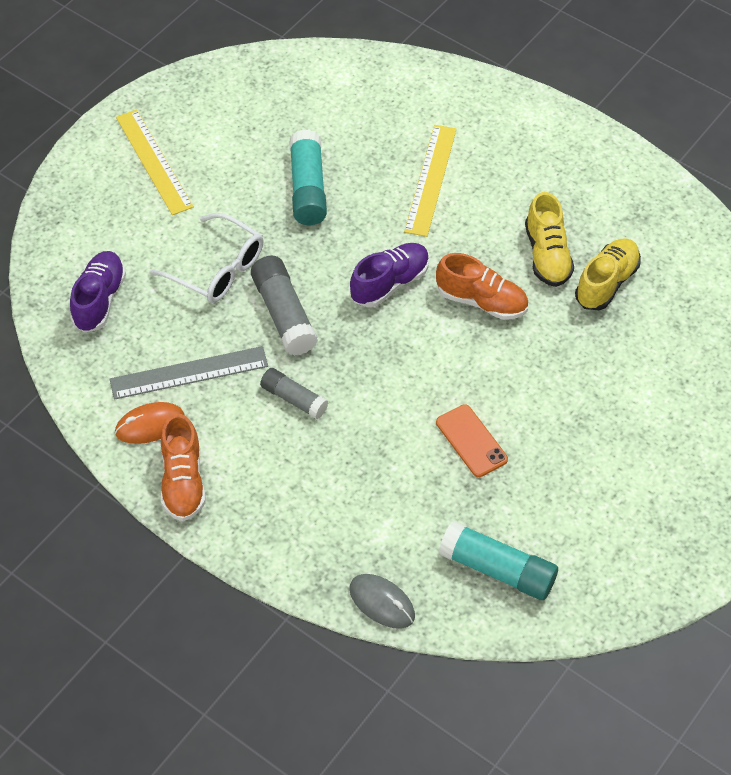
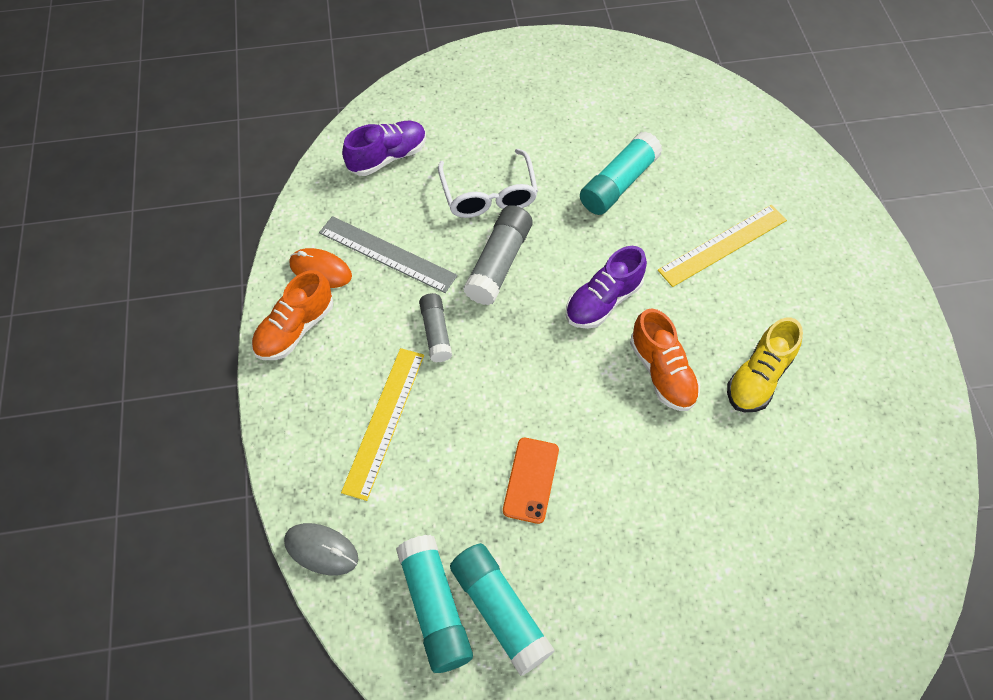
camera: 45 degrees right, 5 degrees up
(153, 161) = (529, 89): yellow ruler -> yellow ruler (384, 421)
(382, 602) = (321, 550): grey mouse -> grey mouse turned 60 degrees counterclockwise
(389, 283) = (603, 301): purple shoe -> purple shoe turned 135 degrees clockwise
(539, 535) = (500, 611): none -> turquoise glue stick
(606, 283) = (788, 442): yellow shoe -> none

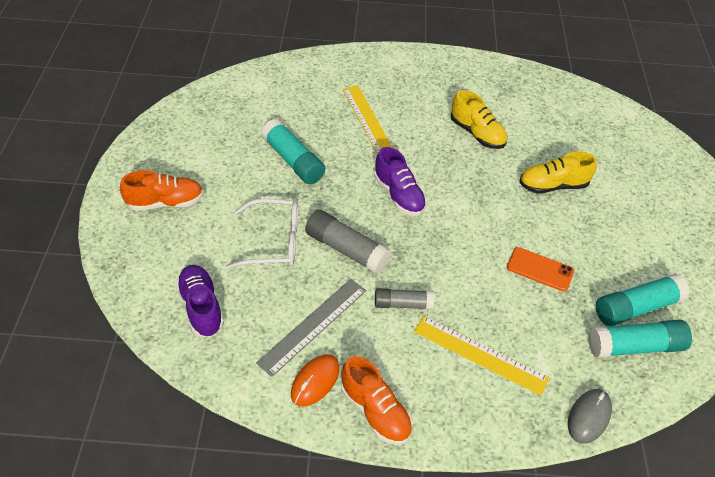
camera: 80 degrees left, 10 degrees down
(662, 372) = (464, 178): orange shoe -> orange shoe (165, 202)
(693, 488) = (553, 185): none -> yellow shoe

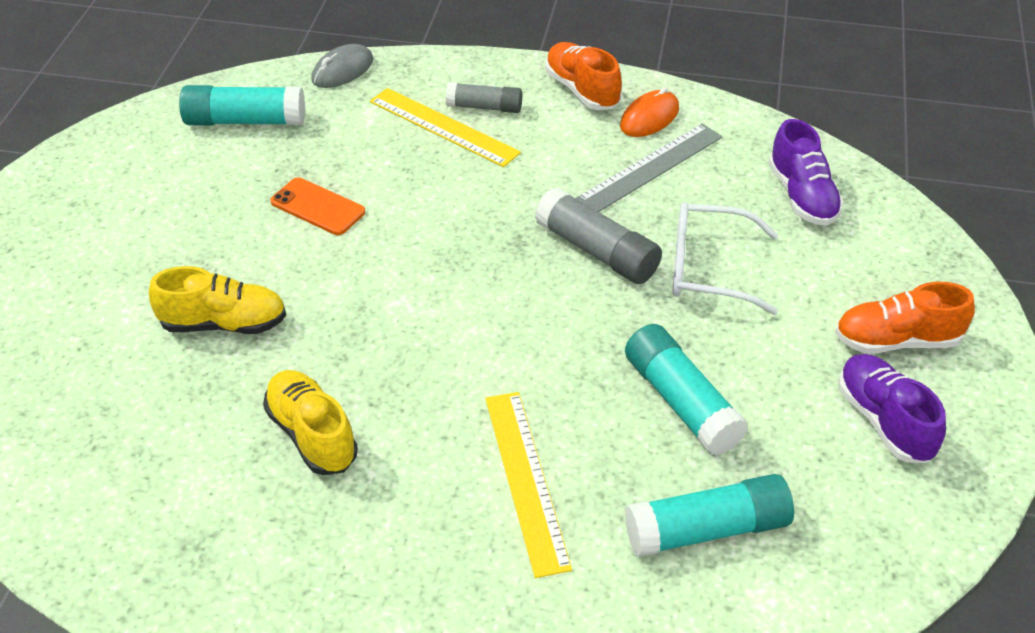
camera: 170 degrees left, 5 degrees down
(399, 195) = (498, 326): purple shoe -> purple shoe (884, 421)
(402, 304) = (527, 181): grey glue stick -> grey glue stick (485, 107)
(636, 307) = (212, 157): turquoise glue stick -> turquoise glue stick (707, 530)

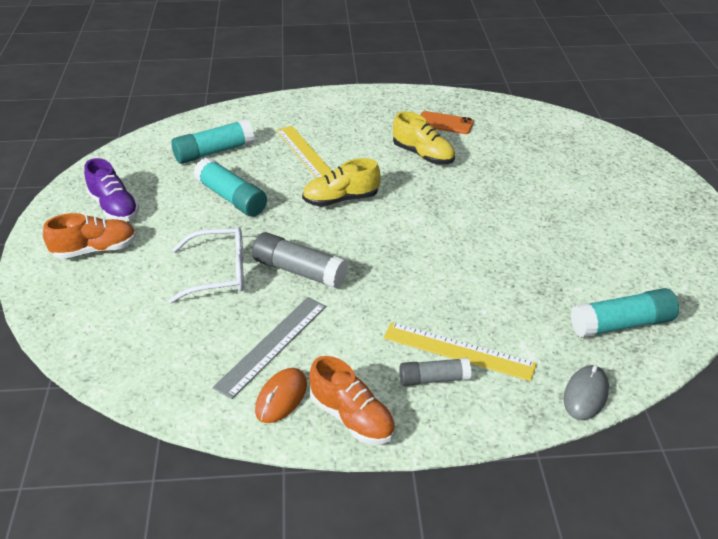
camera: 165 degrees right, 5 degrees down
(224, 324) = (509, 191): yellow shoe -> yellow shoe (341, 199)
(317, 207) = (509, 266): orange phone -> orange phone (445, 123)
(802, 196) = (145, 342): purple shoe -> none

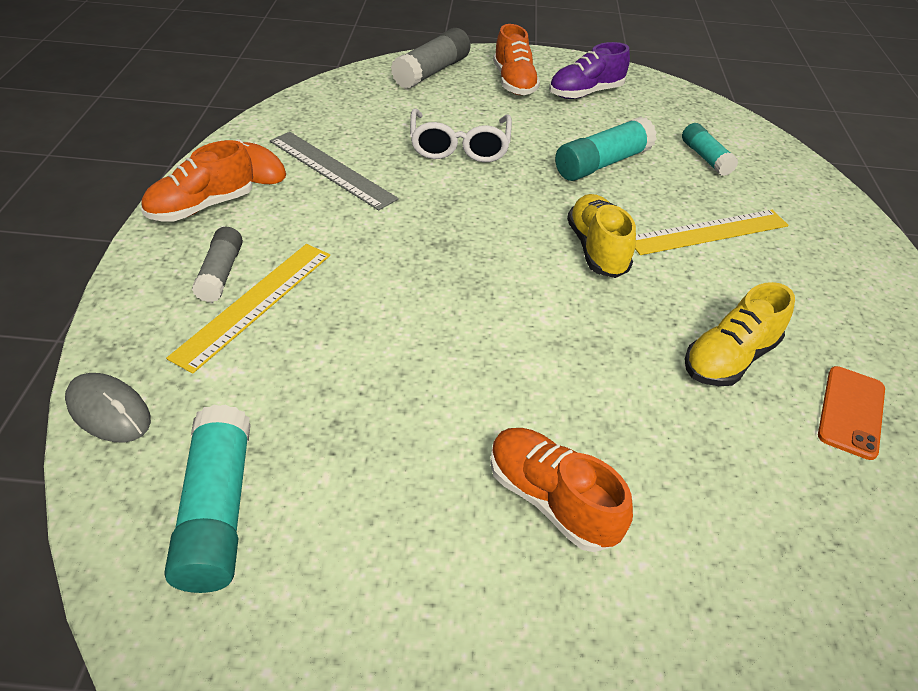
camera: 95 degrees right, 5 degrees up
(214, 152) = (705, 158): turquoise glue stick -> turquoise glue stick, size x0.64
(299, 271) = (448, 198): grey glue stick -> grey glue stick (432, 72)
(547, 211) = (551, 499): none -> orange shoe

